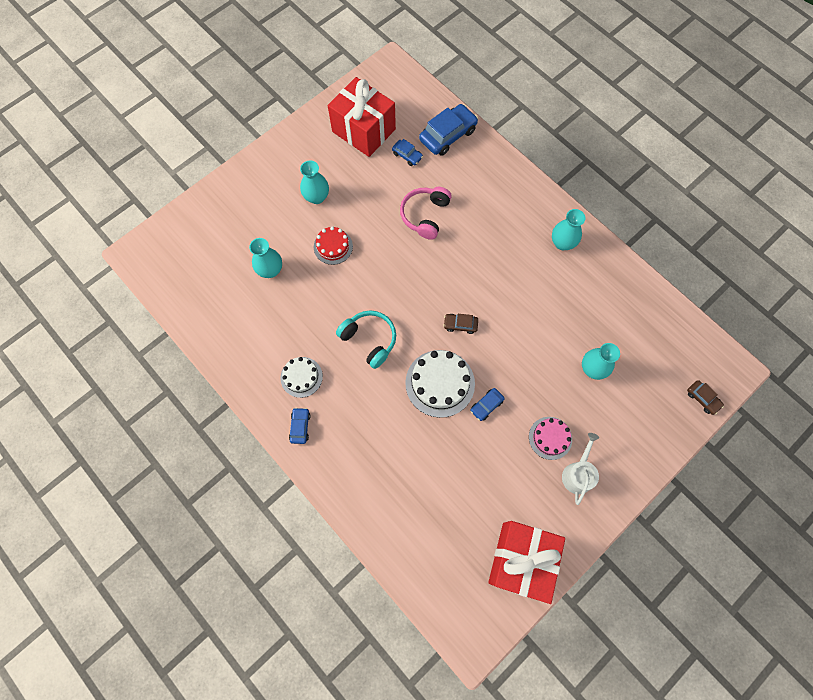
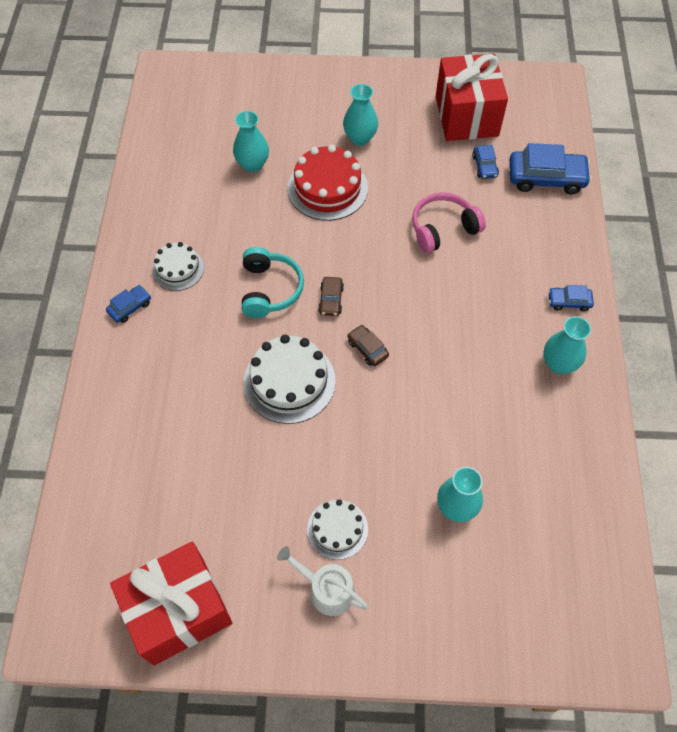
camera: 45 degrees right, 10 degrees down
(333, 246) = (327, 188): red cake -> red cake, size x1.65
(486, 405) = (309, 441): blue car -> blue car (569, 302)
(550, 438) = (337, 529): pink cake -> white cake
(578, 473) = (326, 589): white watering can -> white watering can turned 120 degrees counterclockwise
(702, 398) = (549, 652): brown car -> brown car (331, 300)

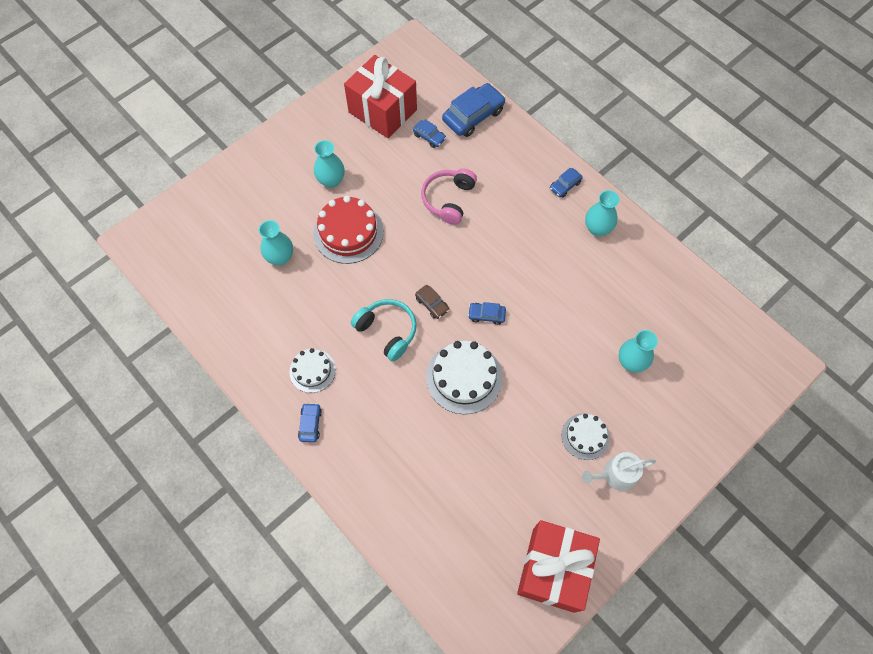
camera: 45 degrees left, 5 degrees up
(367, 349) = (486, 315): brown car -> blue car

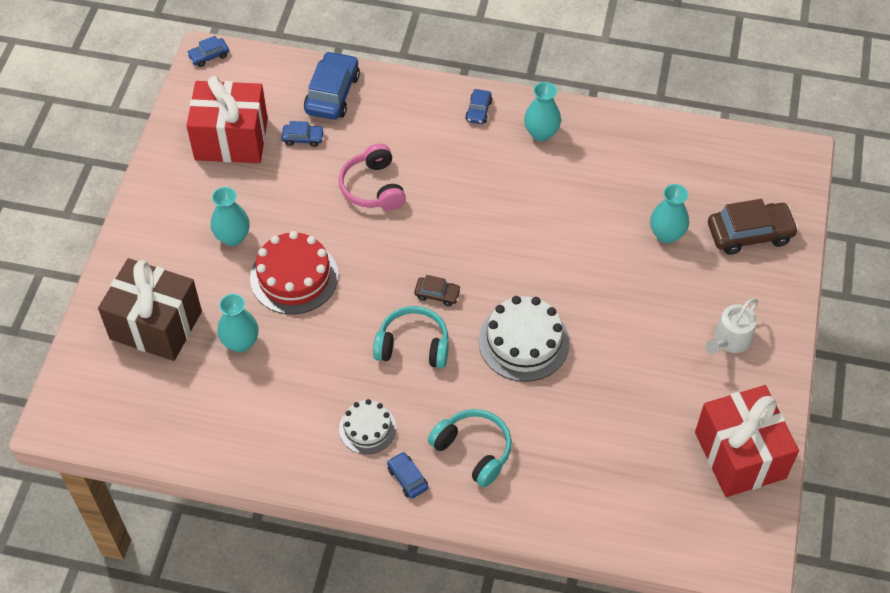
camera: 35 degrees left, 10 degrees down
(239, 212) = (156, 325): none -> brown gift
(368, 434) = (473, 450): none -> turquoise headphones
(486, 315) = (499, 273): blue car -> blue car (209, 56)
(585, 436) = (677, 324): white cake -> none
(696, 401) = (749, 234): none -> brown car

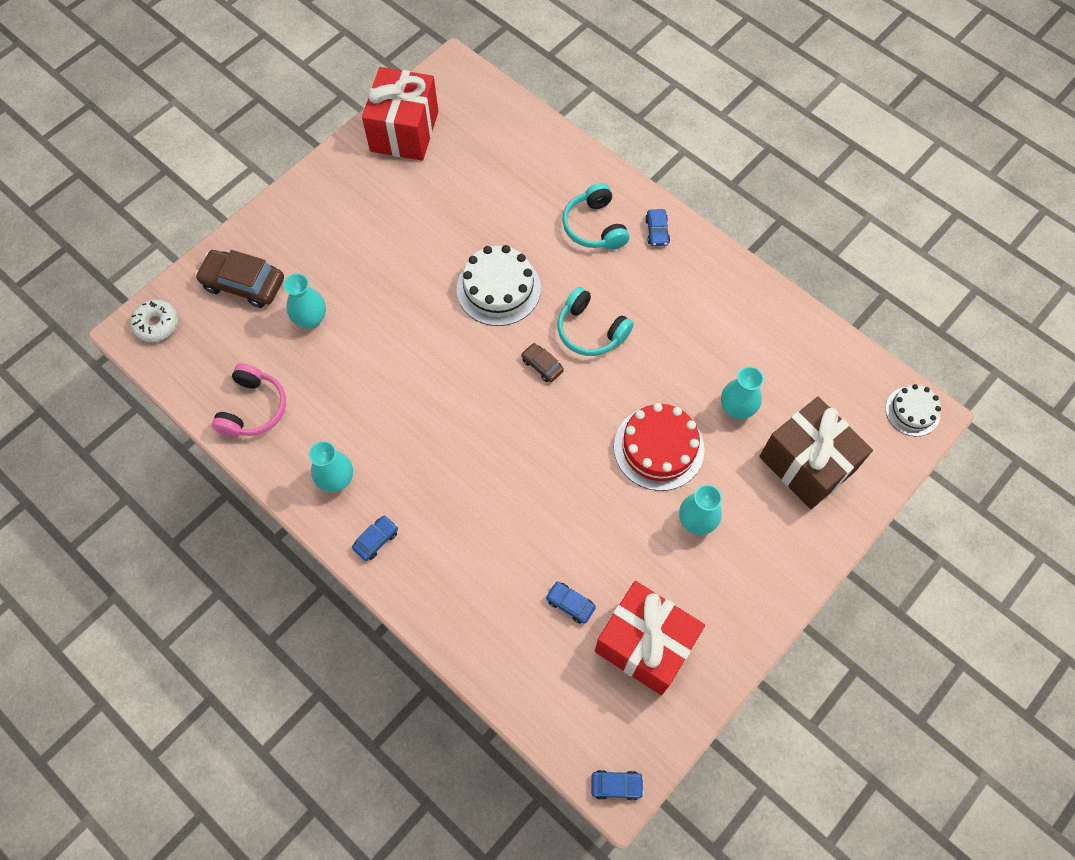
camera: 150 degrees left, 10 degrees up
(332, 93) = (509, 647): blue car -> none
(367, 428) = (667, 282): white cake -> white cake (912, 411)
(373, 187) = (534, 505): pink headphones -> pink headphones (253, 408)
(730, 340) = (338, 210): white watering can -> none
(786, 169) = (157, 324): none -> white donut

